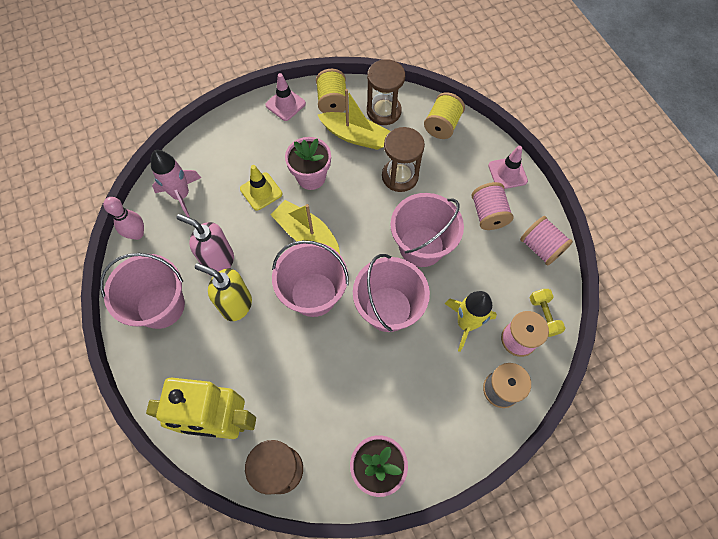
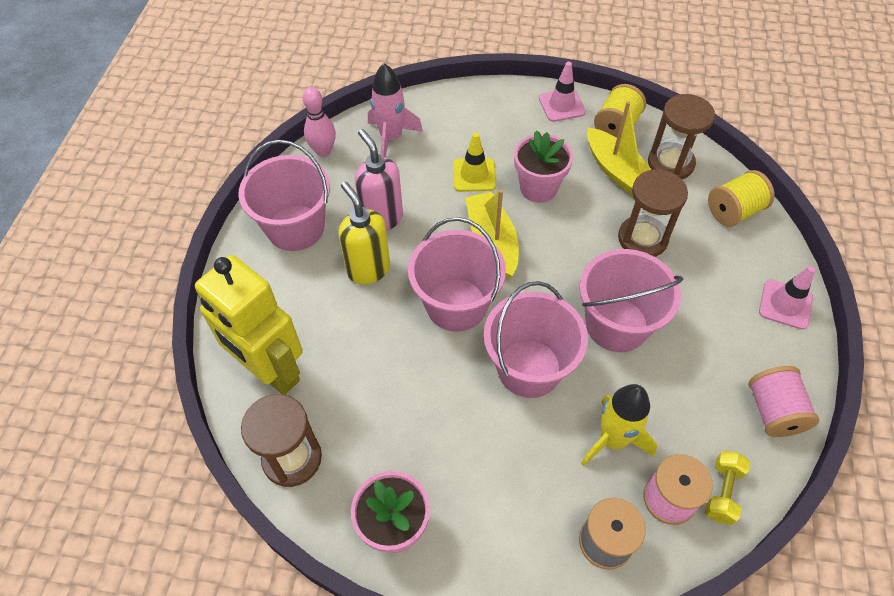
camera: 35 degrees right, 10 degrees down
(488, 214) = (727, 336): pink spool -> none

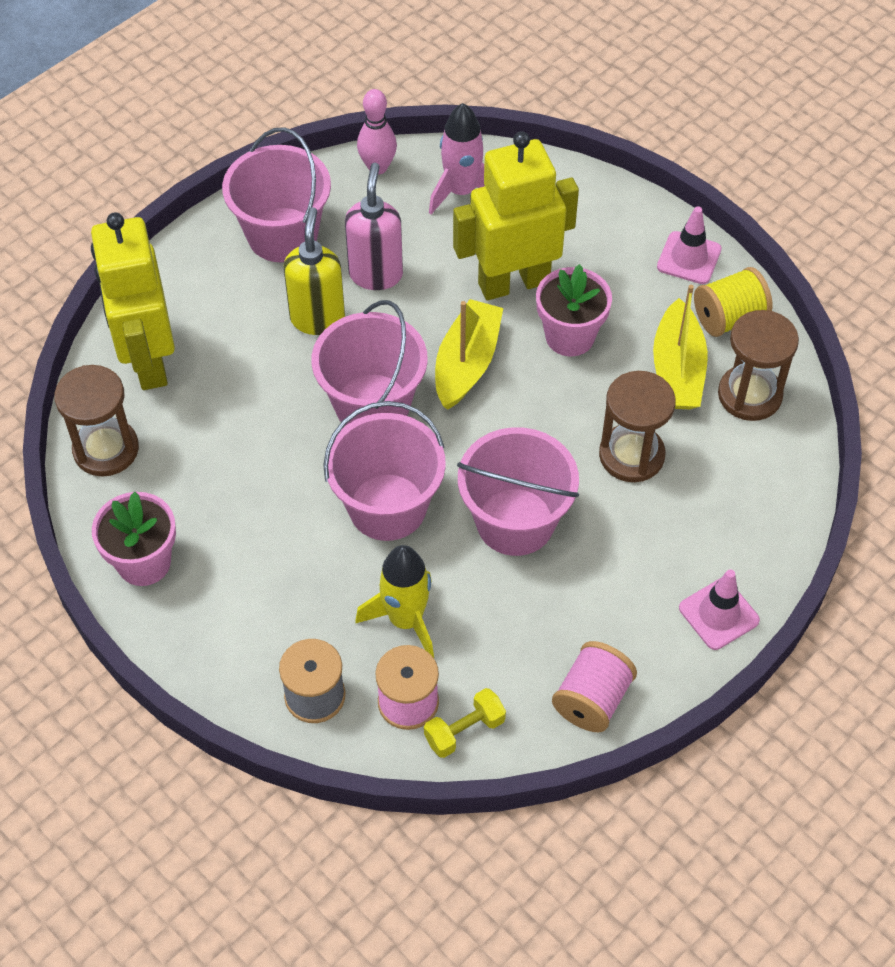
camera: 35 degrees right, 0 degrees up
(474, 175) = (513, 282): yellow traffic cone -> yellow robot
(734, 211) = (767, 488): yellow spool -> none

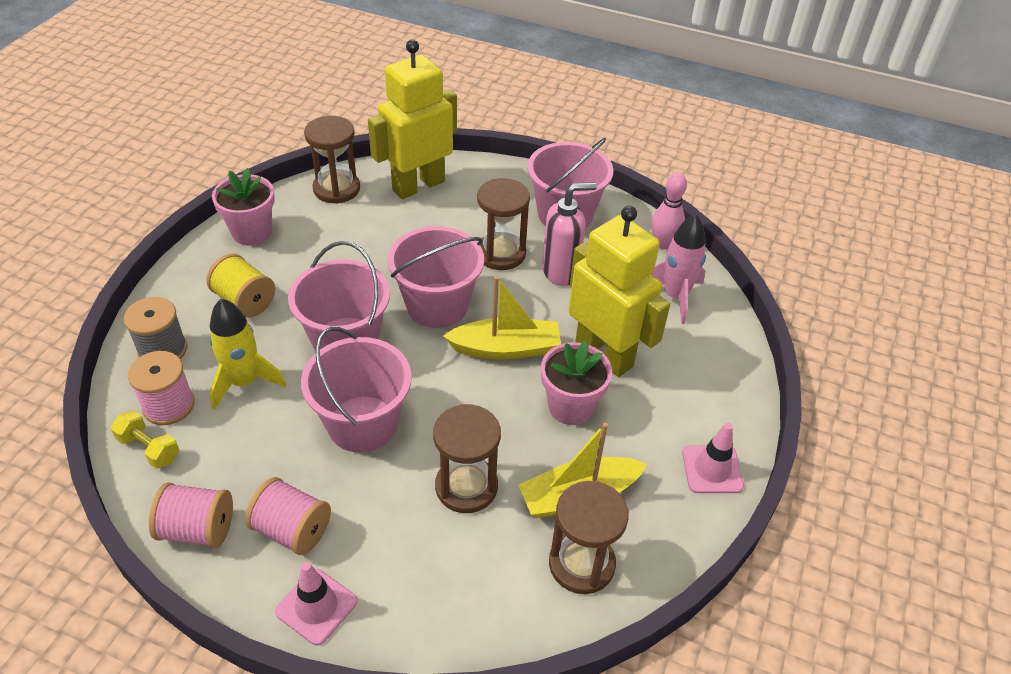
camera: 65 degrees right, 10 degrees down
(317, 318) = (501, 253): yellow soap dispenser -> brown hourglass
(625, 616) = (292, 530): none -> pink spool
(729, 318) = (662, 521): yellow spool -> yellow spool (245, 301)

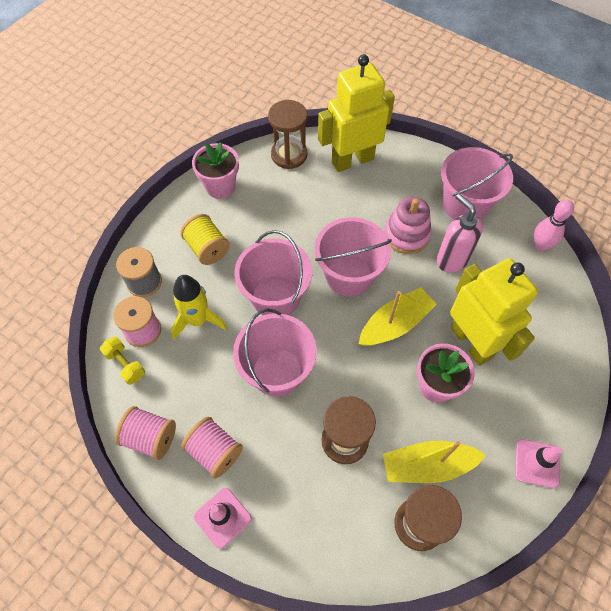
camera: 15 degrees right, 15 degrees up
(501, 253) = (406, 235): brown hourglass -> pink stacking toy
(506, 348) = (395, 324): yellow boat -> yellow boat turned 45 degrees counterclockwise
(561, 272) = (451, 260): pink soap dispenser -> pink soap dispenser turned 120 degrees counterclockwise
(675, 296) = (540, 298): pink rocket -> none

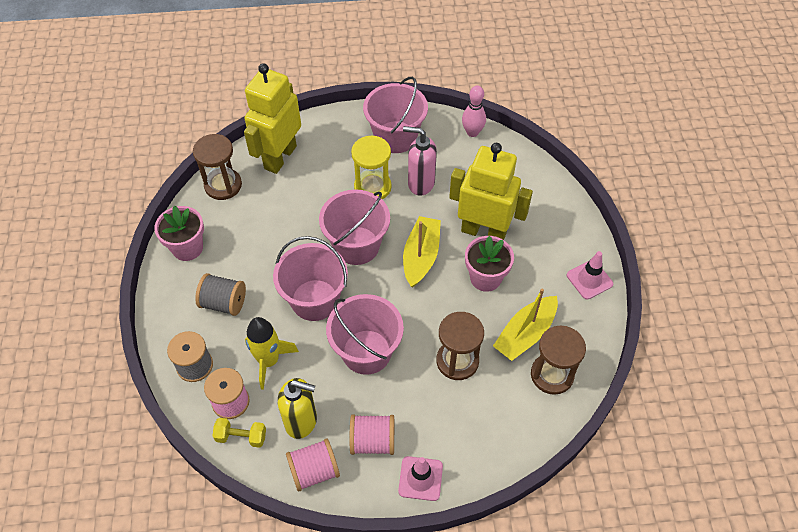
camera: 40 degrees left, 5 degrees down
(177, 389) = (301, 421): none -> yellow soap dispenser
(207, 248) = (224, 303): yellow spool -> grey spool
(406, 235) = (372, 187): pink stacking toy -> yellow hourglass

